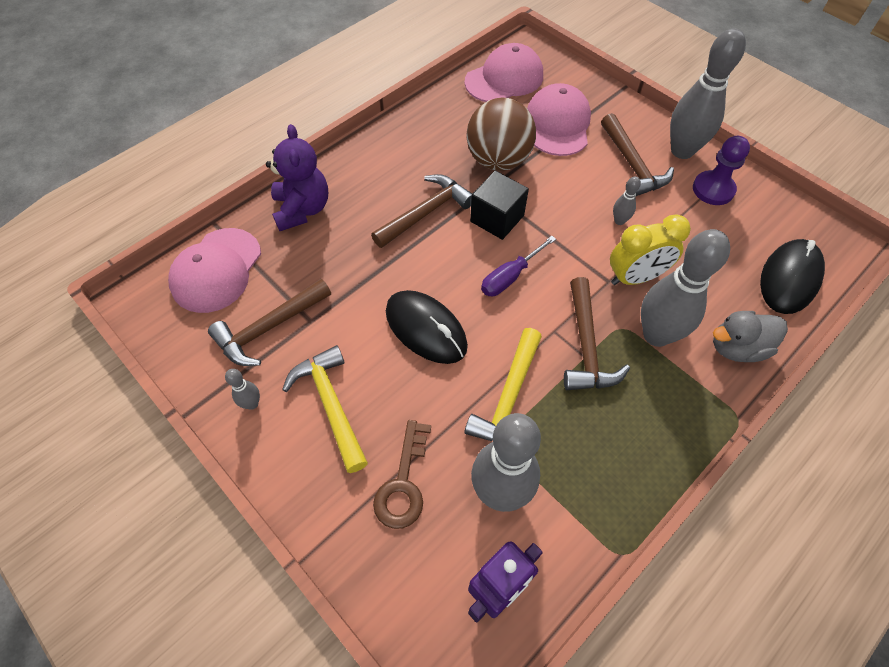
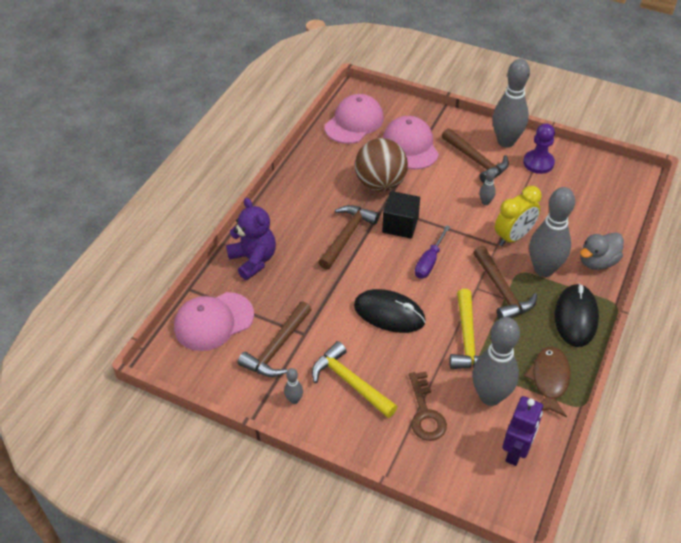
camera: 20 degrees left, 10 degrees down
(216, 270) = (213, 321): pink cap -> pink cap turned 60 degrees clockwise
(593, 498) = (549, 380): none -> brown fish
(789, 278) = (611, 208): black mouse -> black mouse (575, 317)

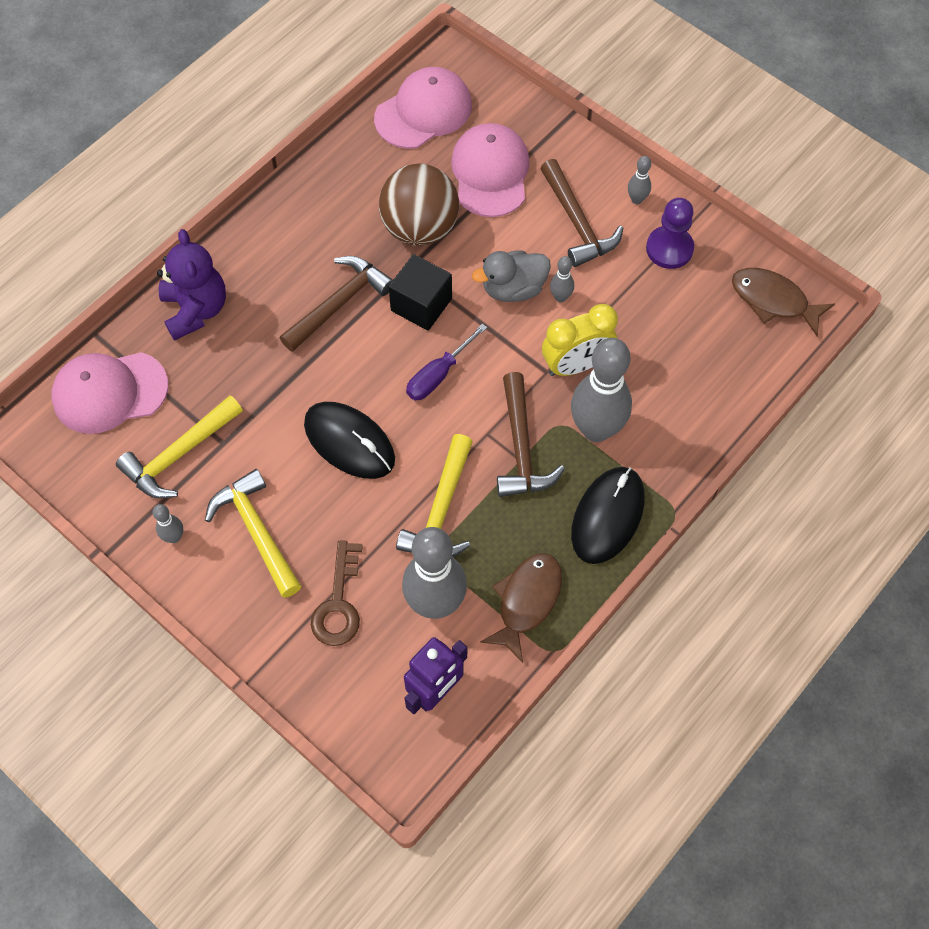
camera: 15 degrees right, 15 degrees up
(277, 348) = (179, 455): brown hammer -> yellow hammer
(506, 141) = (636, 199): grey bowling pin -> grey bowling pin, size x0.43
(597, 262) = (680, 436): grey duck -> grey duck (513, 289)
(614, 177) = (773, 300): none -> brown fish

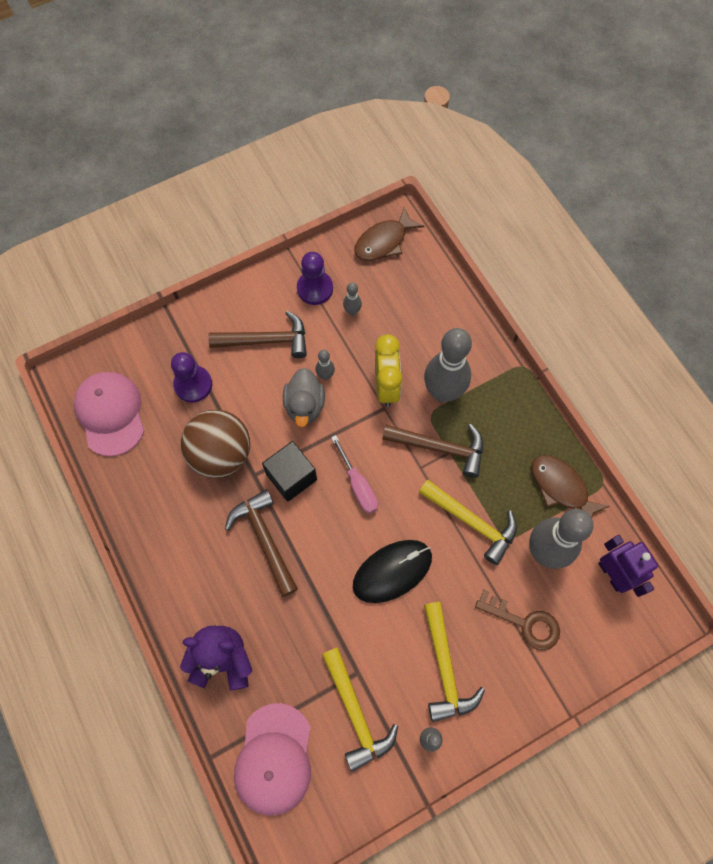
camera: 70 degrees left, 5 degrees up
(256, 531) = (445, 668): yellow hammer -> yellow hammer turned 90 degrees counterclockwise
(438, 375) = (358, 486): purple screwdriver -> pink screwdriver
(490, 173) = (193, 385): pink cap -> purple pawn
(607, 516) = (513, 410): black mouse -> none
(636, 199) = (263, 293): grey bowling pin -> grey bowling pin (352, 311)

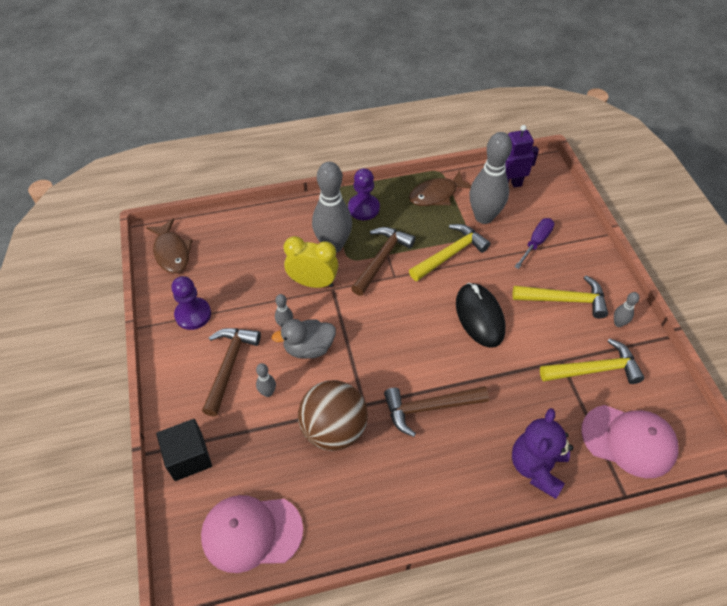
camera: 75 degrees left, 15 degrees down
(193, 385) = (250, 441): purple pawn -> purple pawn (363, 208)
(291, 477) = (375, 373): black cube -> black cube (188, 457)
(304, 405) = (308, 348): grey duck -> grey duck turned 150 degrees clockwise
(352, 311) = (230, 291): grey bowling pin -> grey bowling pin (268, 392)
(358, 486) = (398, 323): pink screwdriver -> none
(524, 623) = (536, 242): brown key -> purple screwdriver

